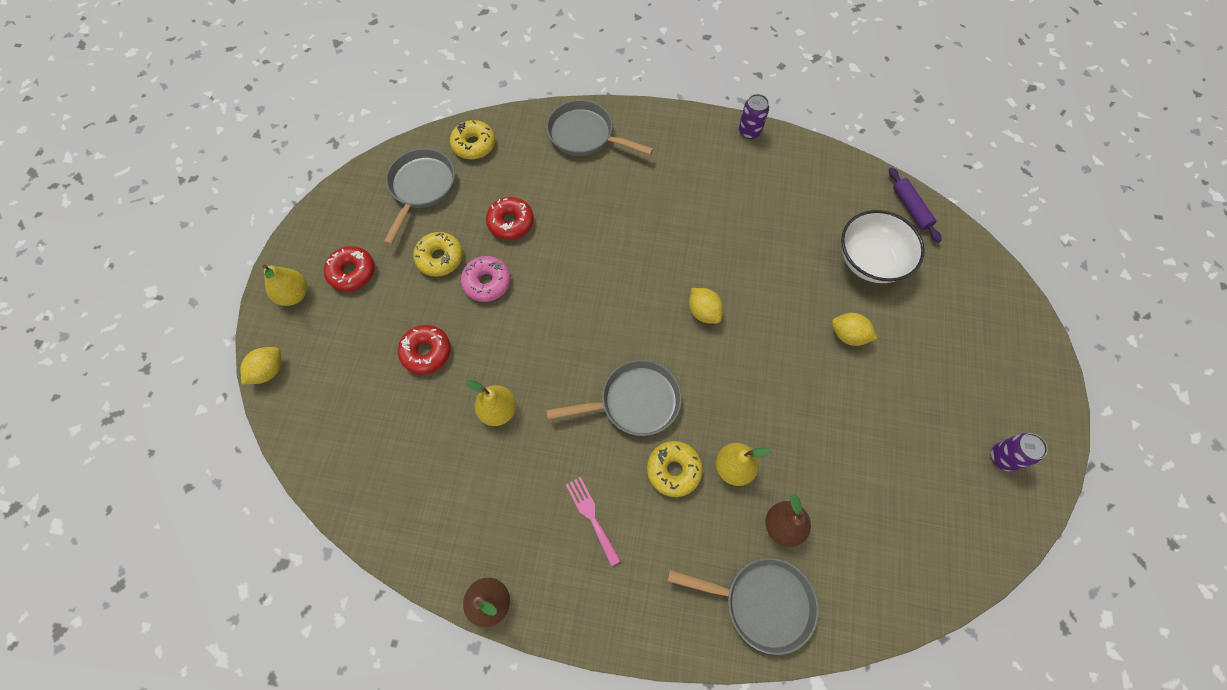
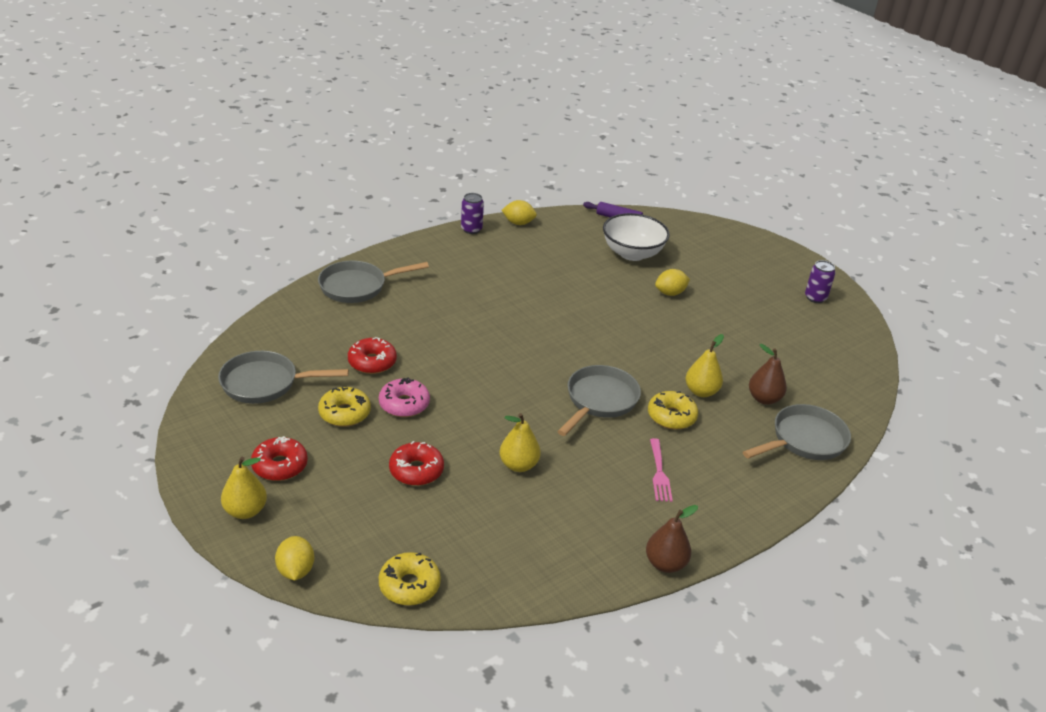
camera: 50 degrees left, 30 degrees down
(421, 188) = (265, 383): grey pan -> grey pan turned 60 degrees counterclockwise
(474, 145) = (273, 336): yellow donut -> yellow donut (409, 585)
(591, 516) = (659, 473): pink fork -> pink fork turned 105 degrees counterclockwise
(703, 312) = (575, 331): yellow lemon -> yellow lemon (518, 223)

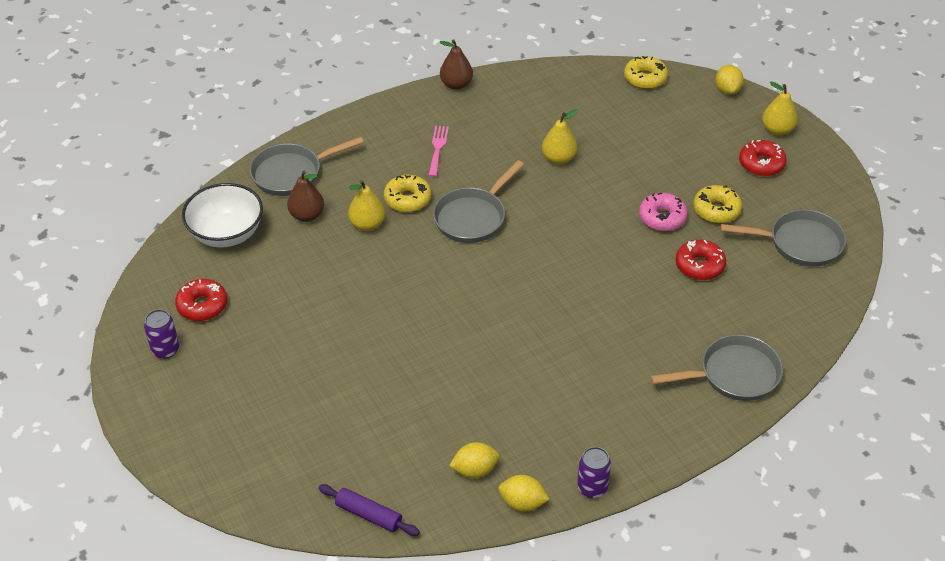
camera: 170 degrees left, 10 degrees up
(416, 470) = (646, 157): red donut -> red donut (202, 305)
(632, 253) = (372, 434): white bowl -> white bowl (226, 234)
(670, 293) = (347, 360): yellow lemon -> yellow lemon (475, 470)

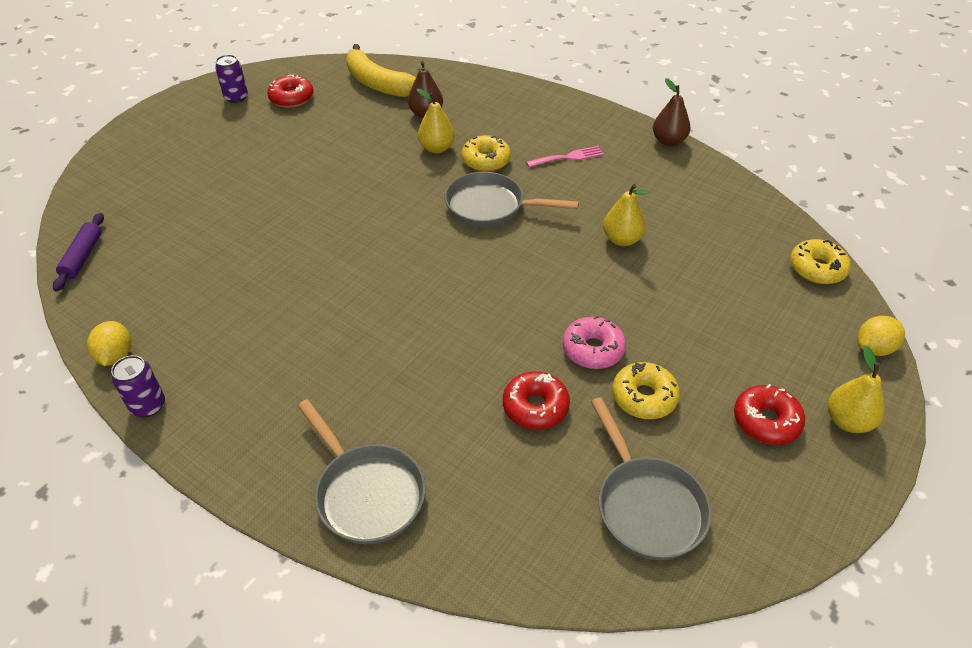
camera: 65 degrees right, 0 degrees up
(226, 234) = (378, 84): white bowl -> yellow banana
(291, 173) = (471, 91): grey pan -> none
(475, 470) = (152, 308): yellow lemon -> none

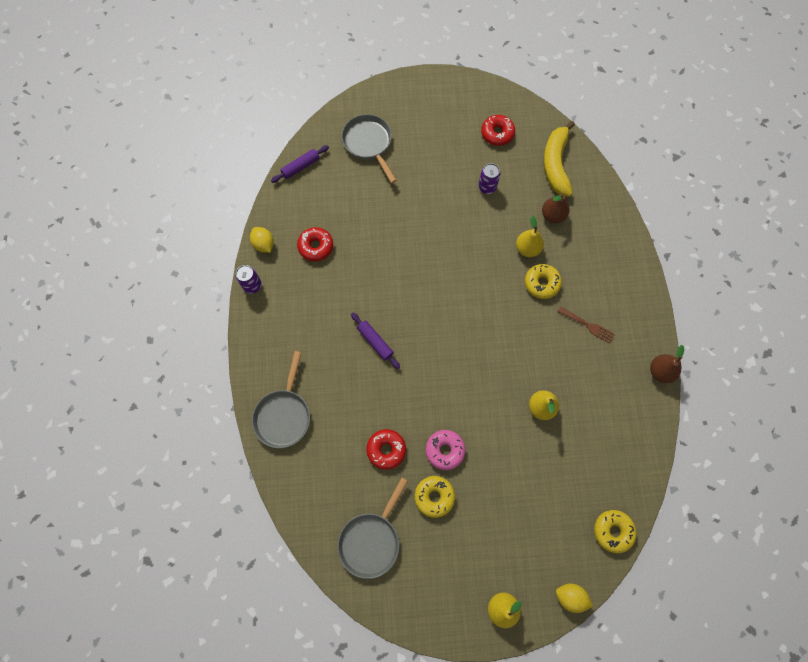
camera: 50 degrees right, 25 degrees up
(116, 356) = (264, 244): yellow lemon -> yellow lemon turned 75 degrees counterclockwise
(236, 97) = (470, 106): purple can -> purple can (487, 187)
(385, 328) = (375, 342): none -> purple rolling pin
(490, 207) = (504, 318): grey pan -> grey pan (368, 144)
(568, 157) = (588, 325): pink fork -> brown fork
(766, 421) = (468, 566): red donut -> red donut (316, 246)

